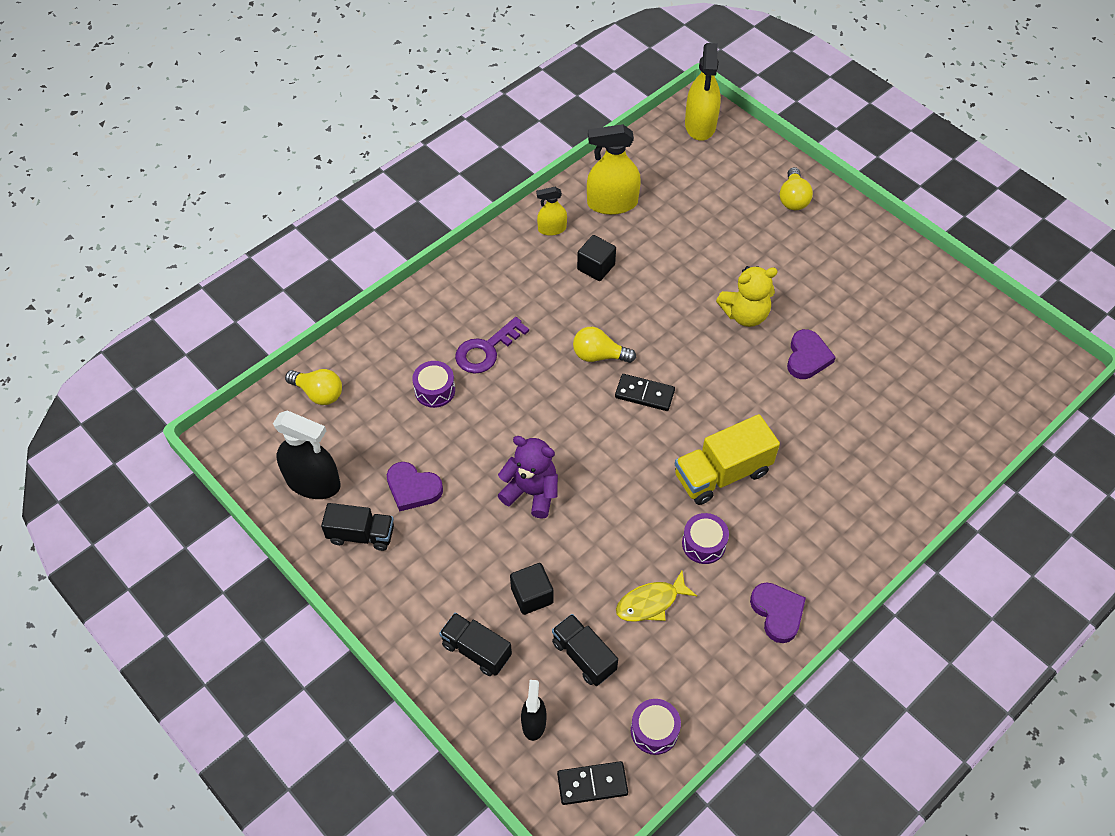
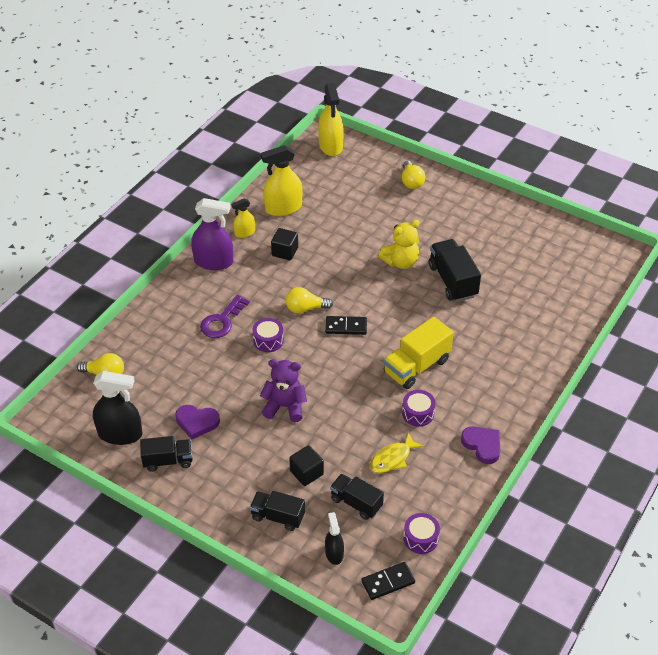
camera: 15 degrees left, 10 degrees down
(435, 390) = (192, 355): purple drum -> purple drum (268, 340)
(500, 262) = (213, 262): none -> purple spray bottle
(807, 357) = (452, 281): purple heart -> black truck

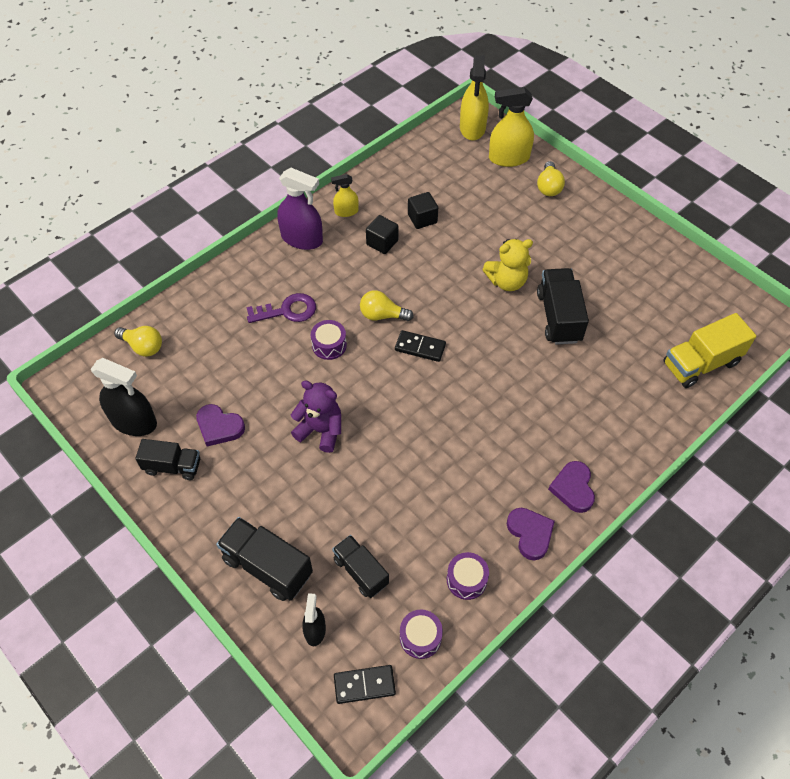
camera: 15 degrees right, 10 degrees up
(222, 321) = (287, 311): purple key -> purple key turned 150 degrees counterclockwise
(278, 517) = (267, 566): black truck -> black truck, size x1.50
(283, 208) = (397, 191): yellow spray bottle -> yellow spray bottle (509, 158)
(306, 473) = (317, 519): black cube -> black cube (422, 218)
(392, 458) = (420, 525): yellow fish -> none
(416, 366) = (484, 414): yellow truck -> yellow truck (700, 363)
(418, 413) = (467, 474): purple drum -> purple drum (466, 580)
(505, 405) = (573, 488): none -> purple heart

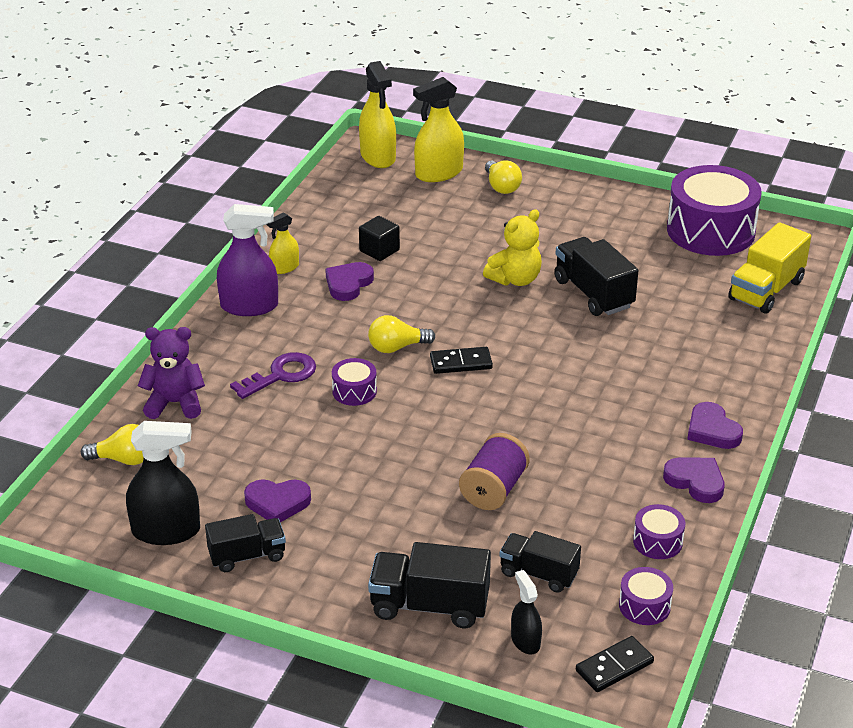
camera: 25 degrees left, 20 degrees down
(320, 430) = (401, 468): purple teddy bear -> purple teddy bear (175, 403)
(374, 477) = (494, 489): none -> purple spool
(382, 242) = (348, 284): black cube -> purple heart
(690, 286) = (710, 230): none -> purple drum

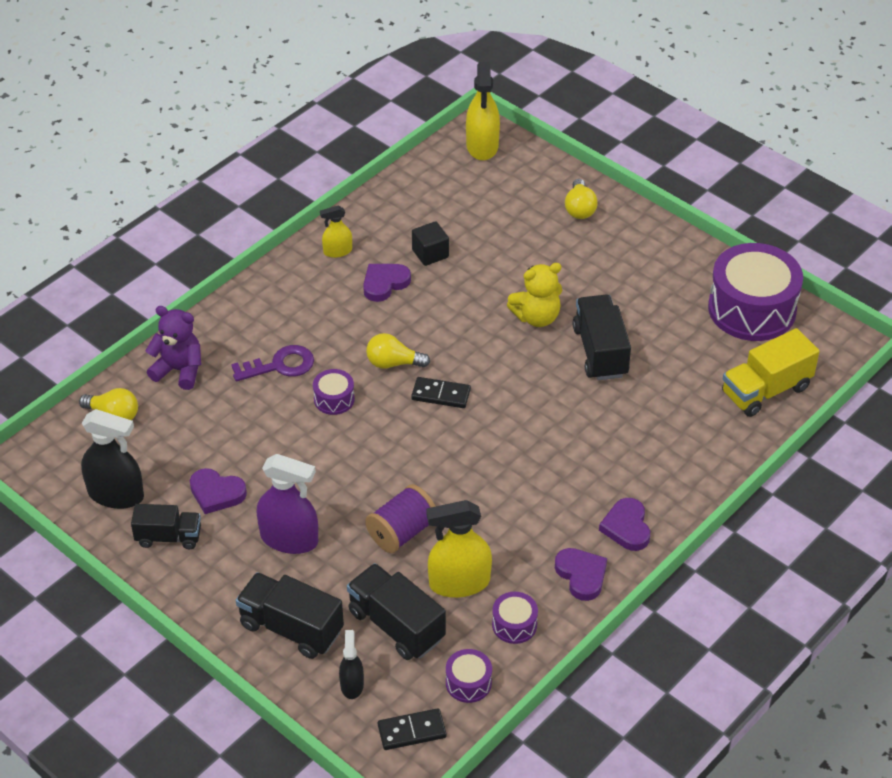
camera: 20 degrees right, 10 degrees up
(249, 306) = (287, 285): purple spray bottle -> purple spray bottle (289, 539)
(439, 173) = (529, 178): yellow spray bottle -> yellow spray bottle (459, 583)
(538, 574) = (396, 625): black truck -> black truck, size x1.50

